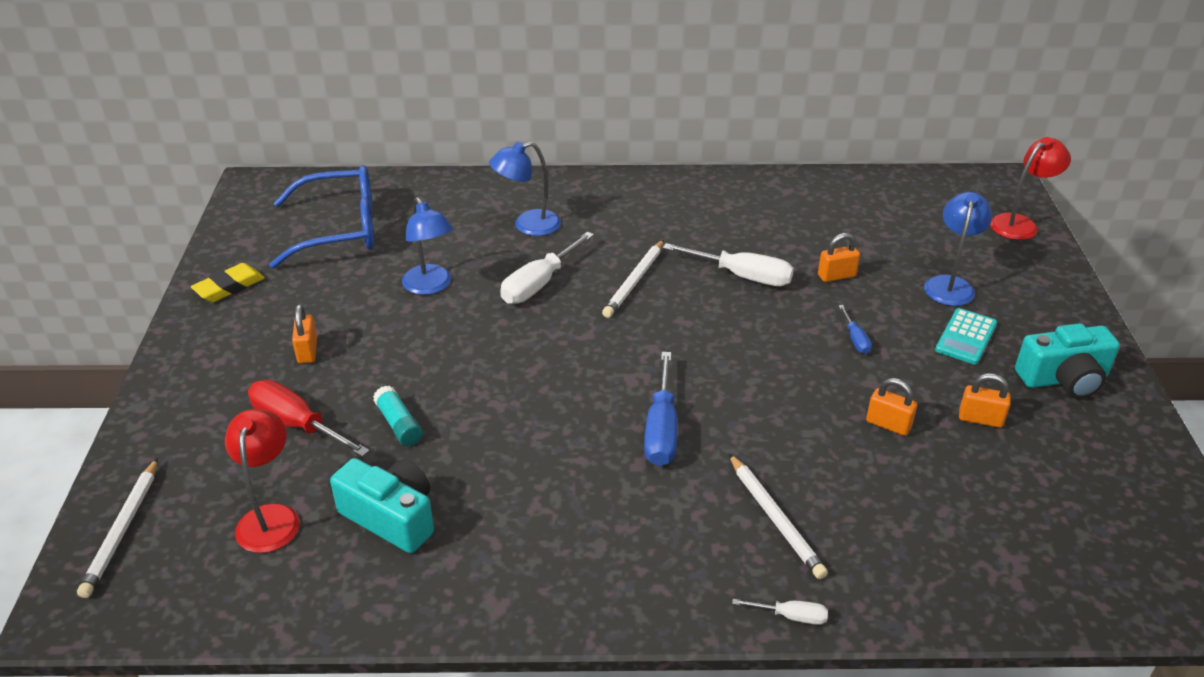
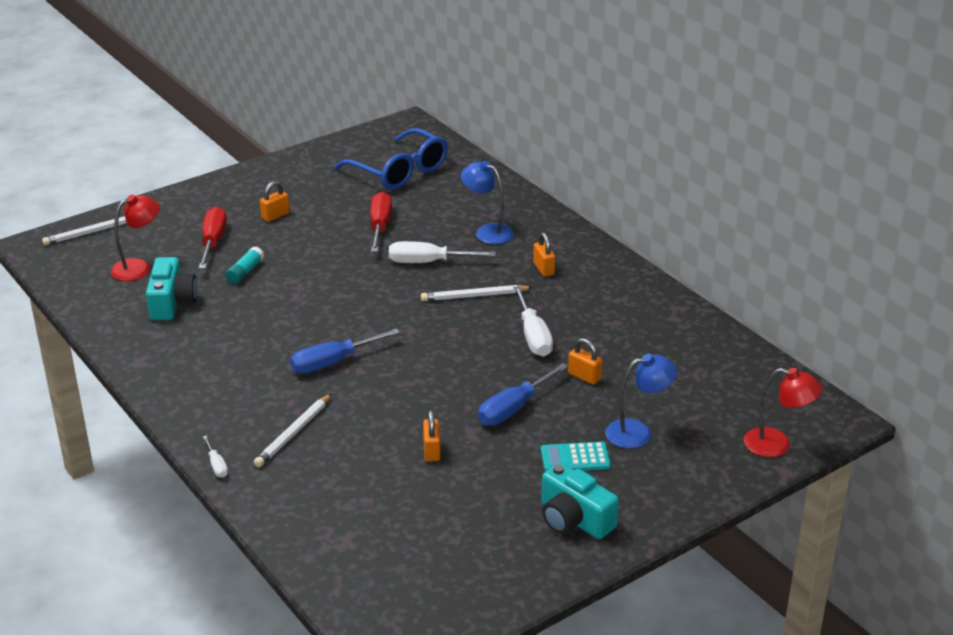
camera: 55 degrees right, 5 degrees down
(229, 287) = (303, 165): yellow eraser -> none
(430, 286) = (380, 226): blue lamp -> red screwdriver
(855, 339) = (514, 408): blue screwdriver -> blue screwdriver, size x1.97
(980, 419) = (481, 490): orange padlock -> orange padlock (543, 269)

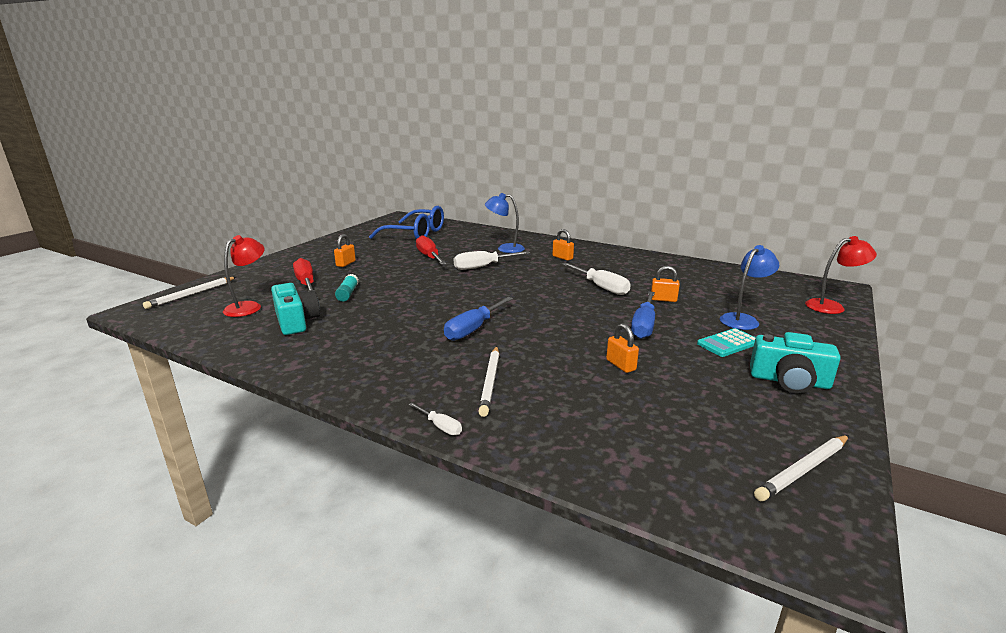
camera: 25 degrees left, 10 degrees down
(474, 296) = (535, 276): white pencil -> white pencil (803, 470)

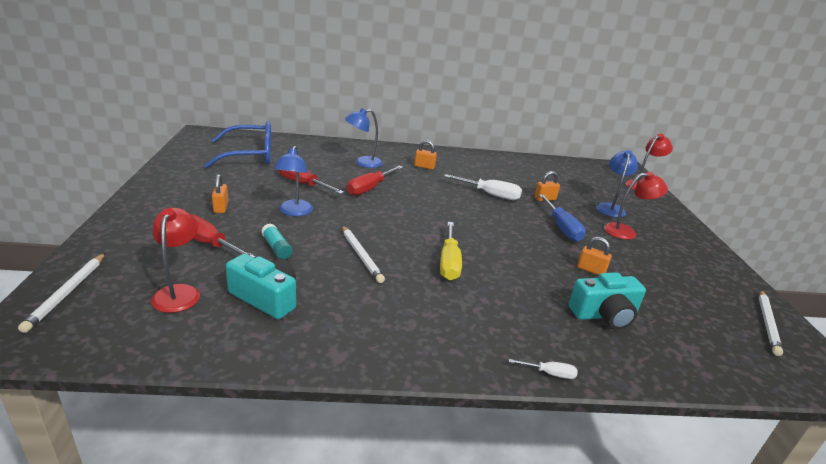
camera: 35 degrees left, 5 degrees up
(394, 274) = (294, 212): none -> blue lamp
(474, 329) = (449, 262): blue screwdriver -> yellow screwdriver
(483, 267) = (370, 188): white screwdriver -> red screwdriver
(490, 382) = (529, 315): white pencil -> white pencil (361, 255)
(728, 343) = (626, 232): turquoise calculator -> red lamp
(789, 381) = (689, 255): turquoise camera -> turquoise camera (604, 315)

